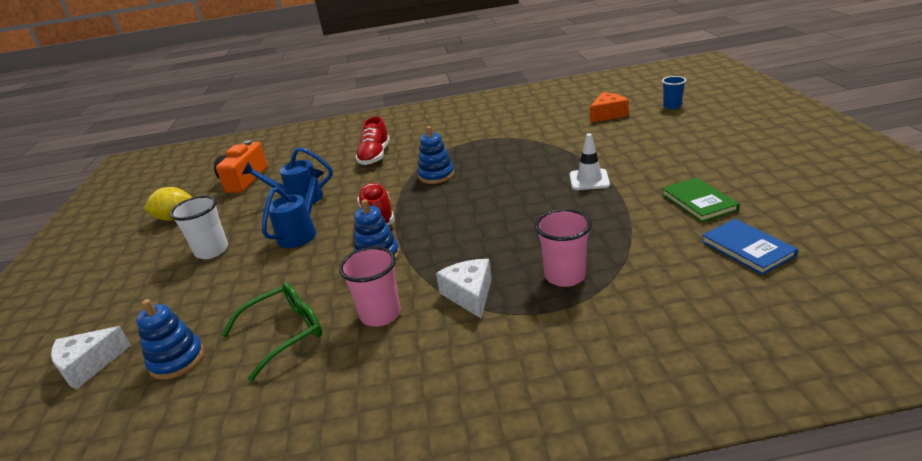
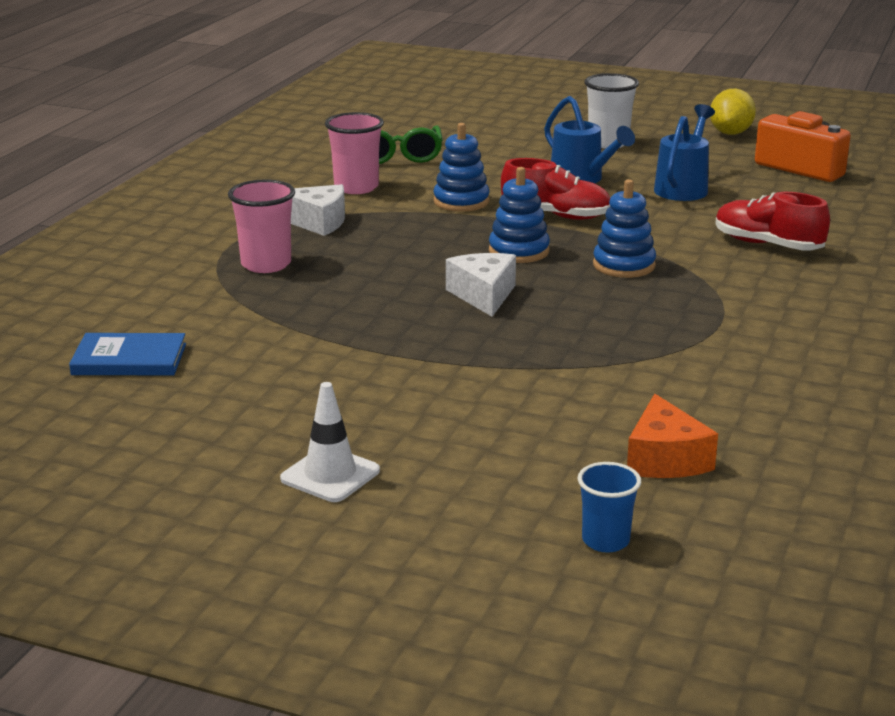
camera: 115 degrees right, 5 degrees down
(89, 365) = (471, 101): white cheese -> white cheese (483, 295)
(177, 360) = (426, 124): blue stacking toy -> blue stacking toy (519, 251)
(589, 180) = (435, 345): white traffic cone -> white traffic cone (330, 475)
(698, 202) = (253, 382): green book -> none

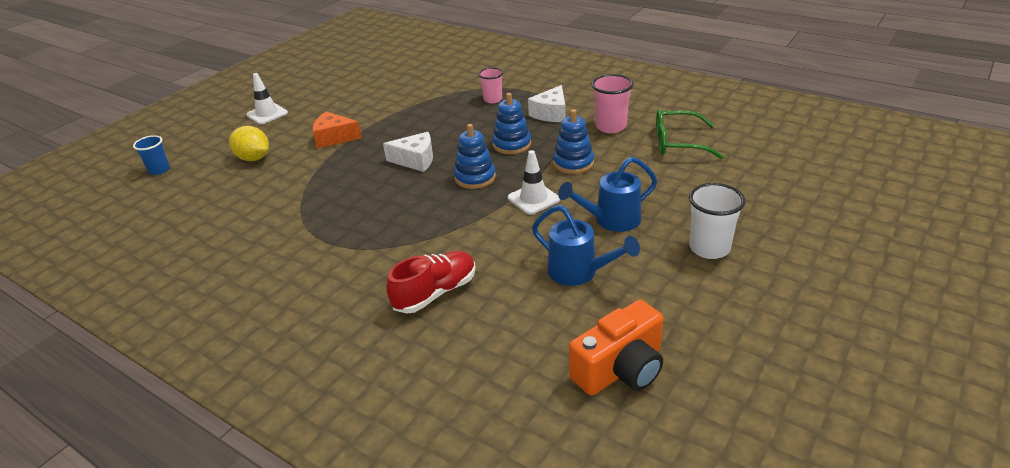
camera: 105 degrees right, 10 degrees up
(129, 359) = (401, 73): blue book -> none
(266, 264) = (493, 99): pink cup -> pink cup, size x0.67
(555, 216) = (533, 199): red shoe -> white traffic cone
(624, 265) = (432, 216): blue stacking toy -> blue stacking toy (512, 144)
(665, 459) = (200, 194): orange cheese -> orange cheese (334, 138)
(730, 133) = (746, 340): yellow lemon -> yellow lemon (254, 158)

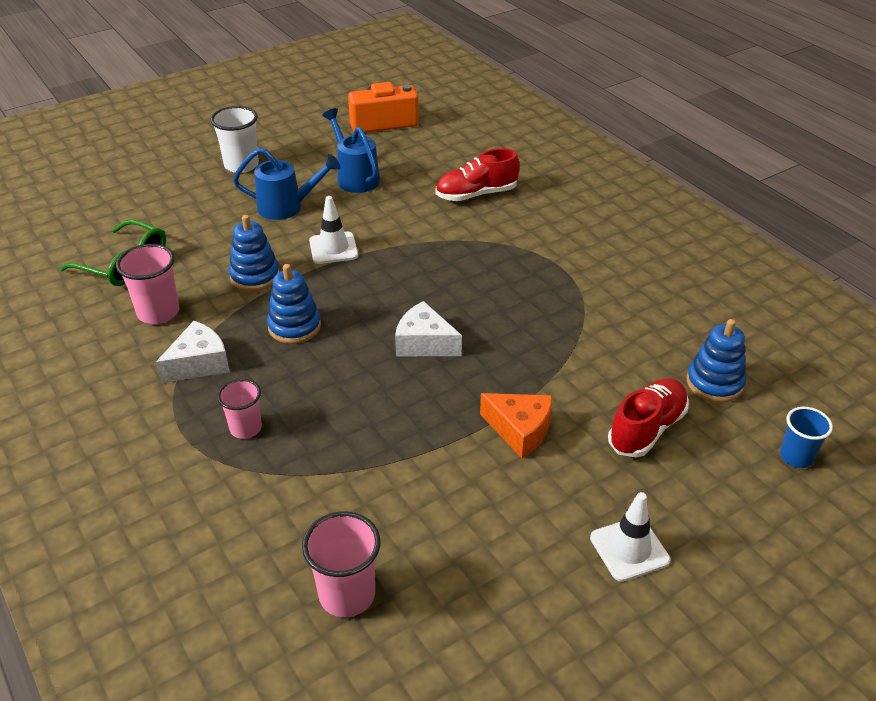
camera: 160 degrees left, 5 degrees up
(254, 158) = (646, 429): yellow lemon -> red shoe
(397, 73) = (347, 595): none -> pink cup
(475, 178) = (371, 293): blue stacking toy -> blue stacking toy (714, 383)

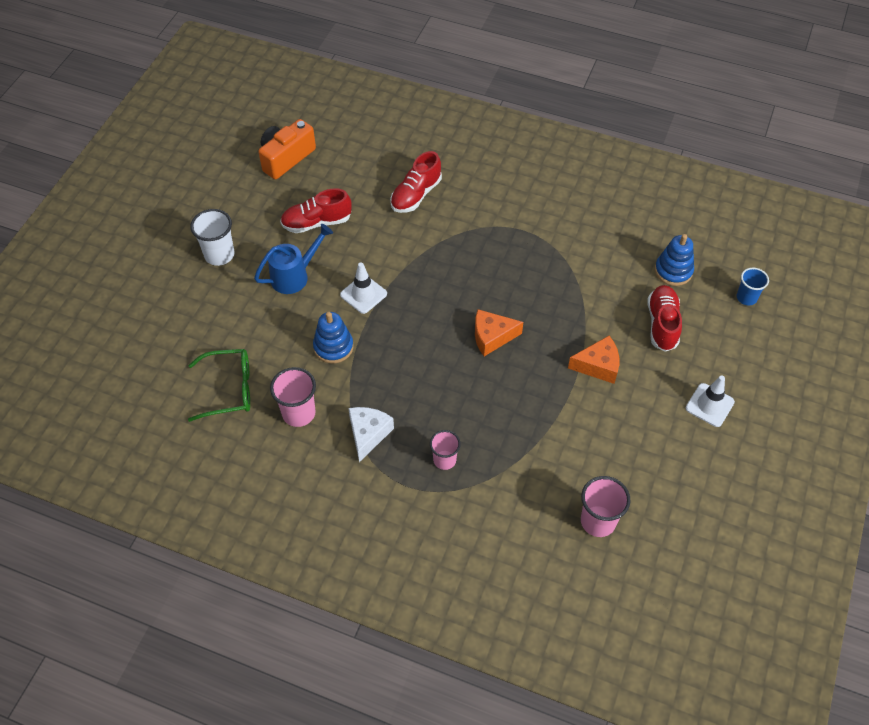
camera: 35 degrees left, 15 degrees up
(294, 326) = (400, 371): blue stacking toy -> none
(355, 177) = (317, 222): blue watering can -> red shoe
(424, 343) = (492, 337): white cheese -> orange cheese

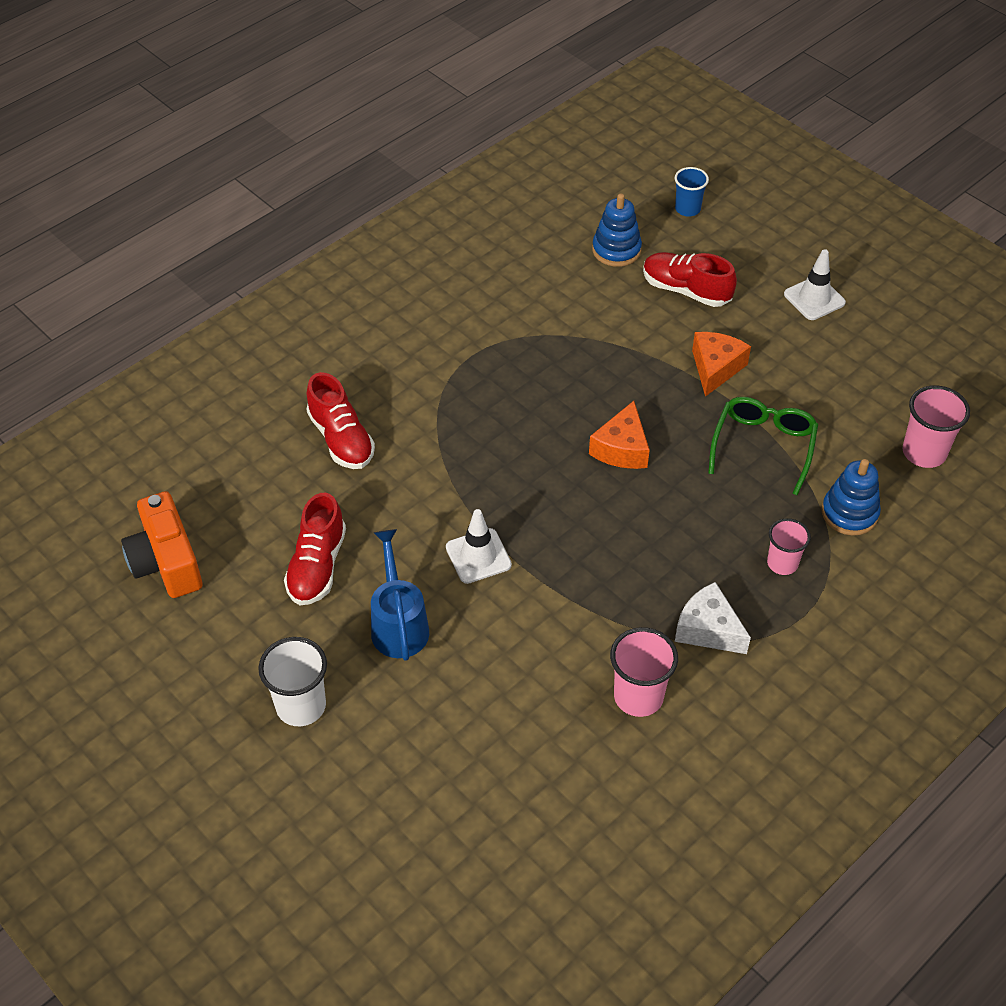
camera: 65 degrees left, 5 degrees down
(229, 389) = (557, 768): green glasses -> green glasses (763, 446)
(333, 347) = (548, 620): blue stacking toy -> blue stacking toy (849, 513)

